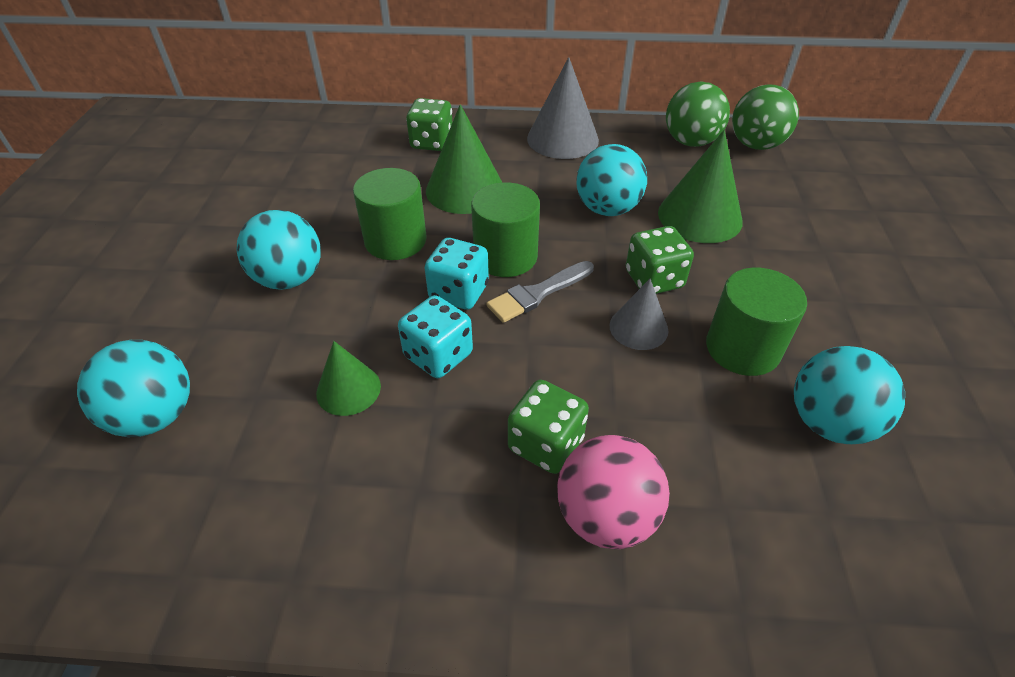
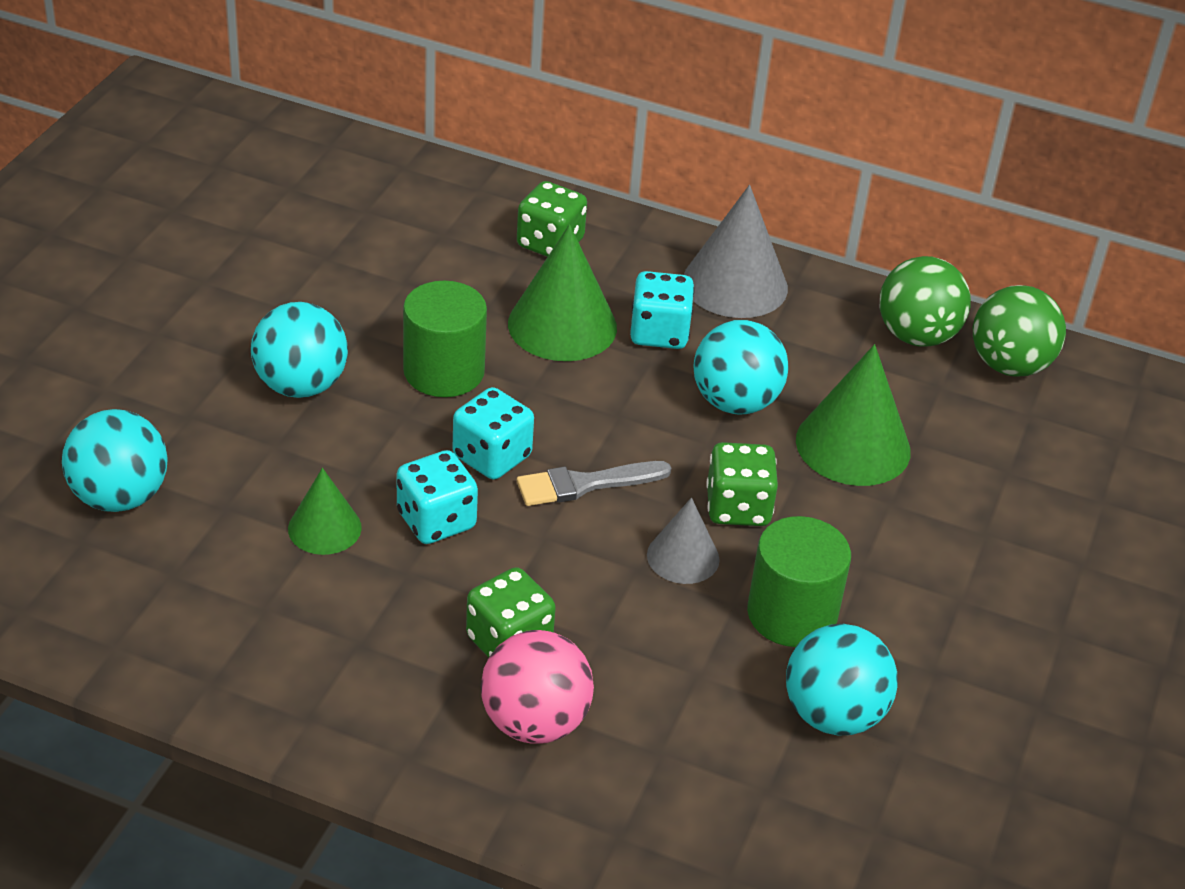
camera: 15 degrees right, 5 degrees down
(505, 256) = (570, 428): green cylinder -> none
(532, 179) = (659, 333): none -> turquoise dice

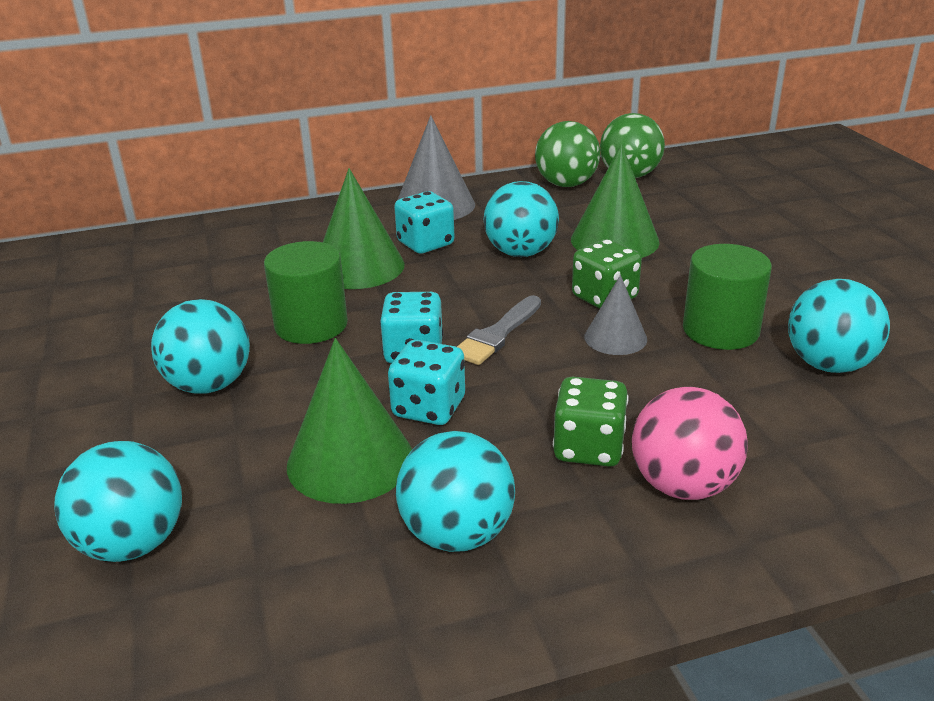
camera: 35 degrees left, 10 degrees down
(324, 528) = (350, 460): green cone -> green cone, size x1.69
(326, 640) = (457, 534): none -> turquoise ball
(550, 243) = (292, 234): green dice -> none

